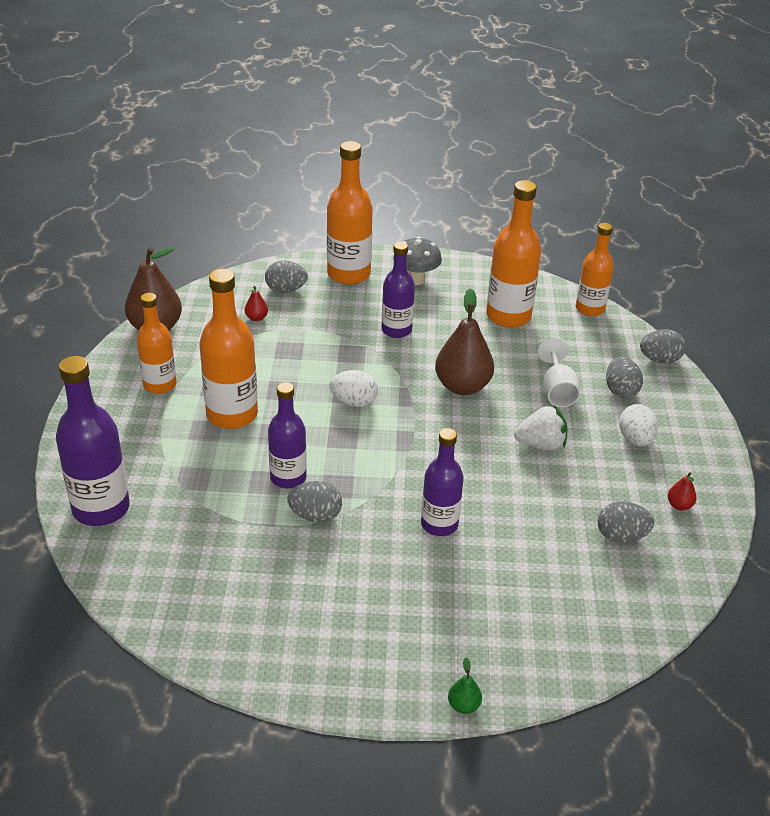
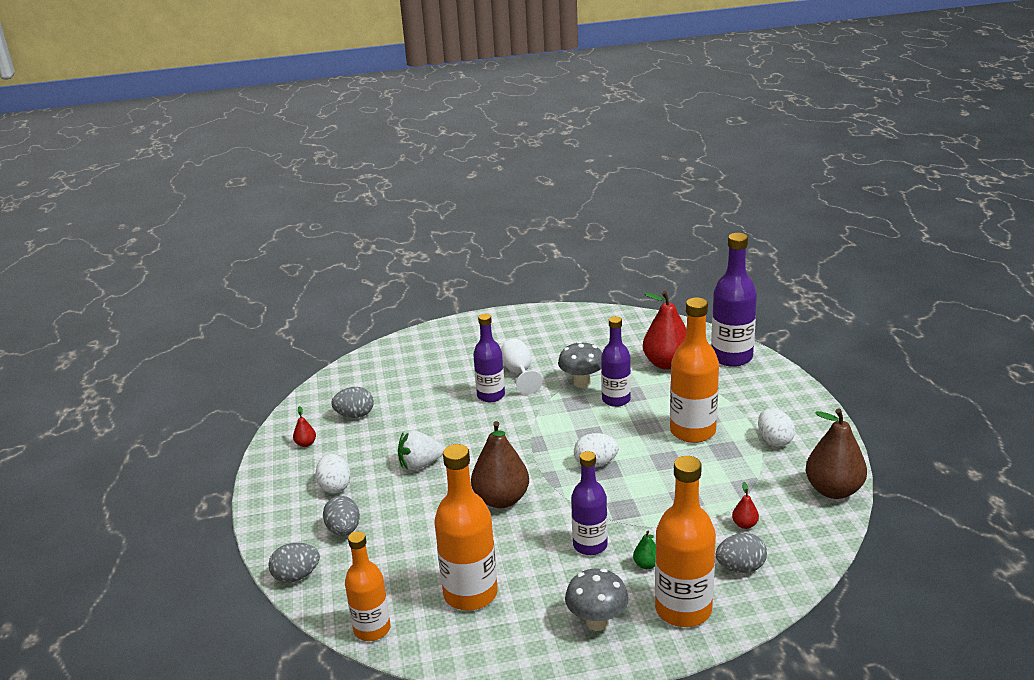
camera: 170 degrees right, 10 degrees down
(160, 385) = (774, 440): orange bottle -> white egg
(189, 520) = (667, 363): none -> red pear
(315, 515) = (582, 383): grey egg -> grey mushroom
(463, 705) = (452, 323): green pear -> green pear (646, 565)
(557, 390) = (408, 516): white goblet -> white goblet (519, 373)

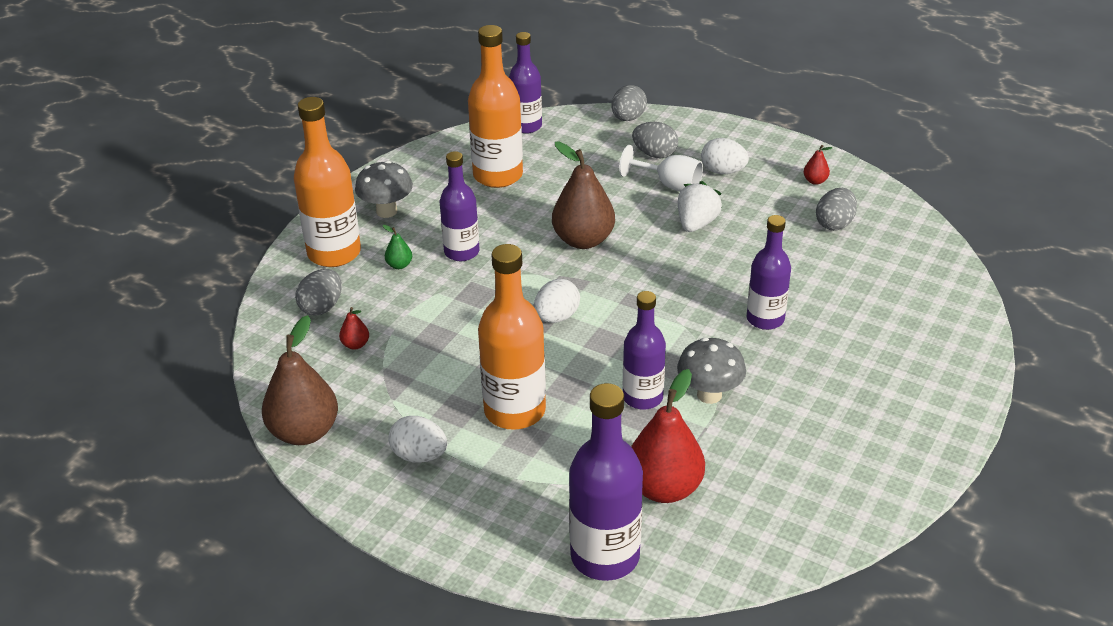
camera: 130 degrees right, 10 degrees up
(372, 629) = (526, 126): orange bottle -> purple bottle
(519, 373) = (788, 362): white goblet -> white goblet (669, 185)

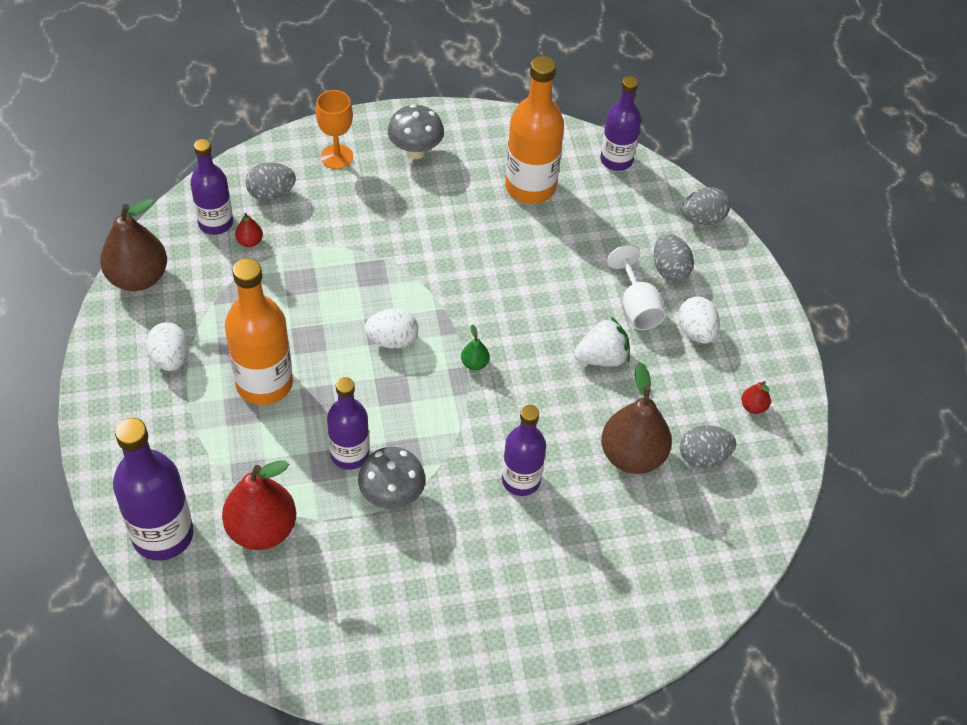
camera: 45 degrees right, 15 degrees up
(334, 253) = (337, 157): orange bottle -> orange goblet
(399, 265) = (360, 204): green pear -> green pear (474, 363)
(461, 252) = (412, 230): purple bottle -> purple bottle (216, 223)
(583, 240) = (503, 296): brown pear -> brown pear (632, 456)

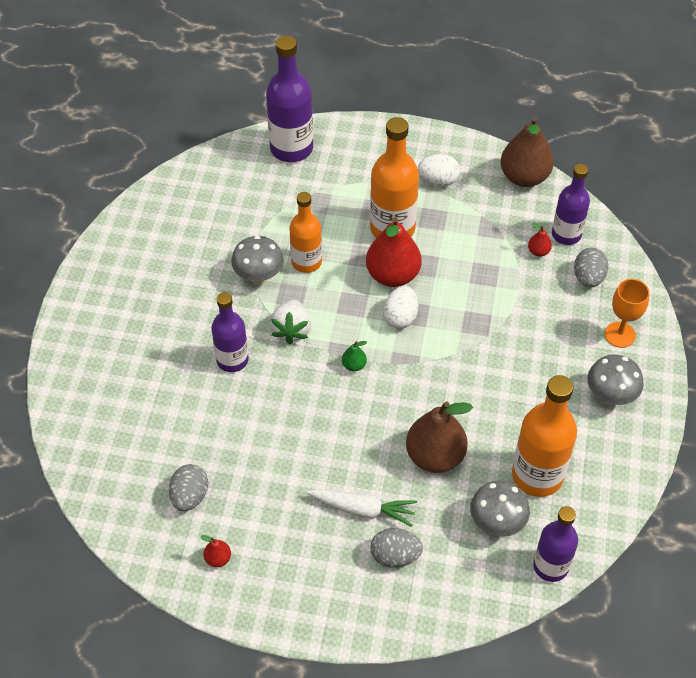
camera: 115 degrees right, 0 degrees up
(262, 529) = (269, 199): red pear -> red pear (392, 275)
(349, 454) = (306, 262): purple bottle -> orange bottle
(595, 205) = (497, 523): none -> grey mushroom
(602, 357) = (320, 459): white strawberry -> white strawberry (291, 330)
(632, 456) = (216, 444): brown pear -> brown pear (435, 456)
(636, 306) = (363, 509): white goblet -> white carrot
(696, 332) = (316, 547): white egg -> none
(702, 219) = (447, 615): grey egg -> none

